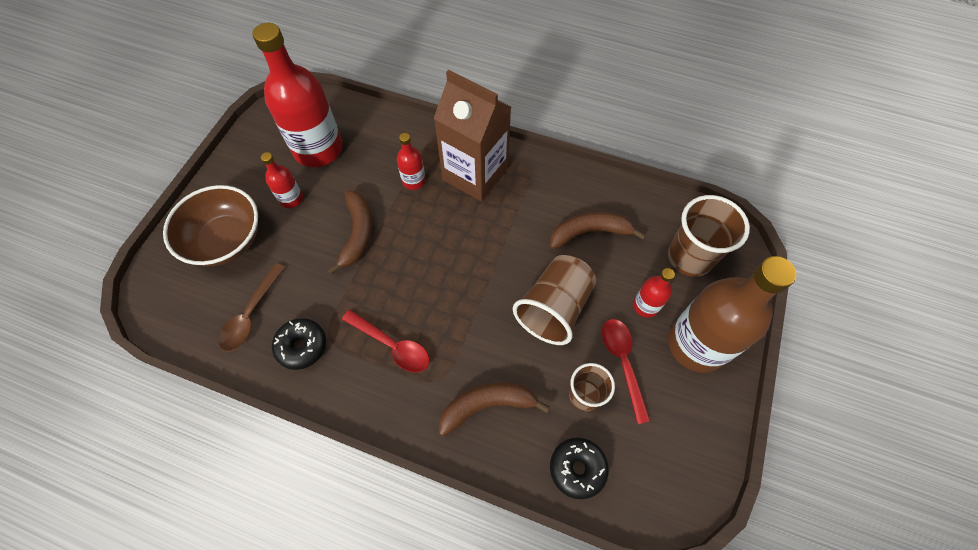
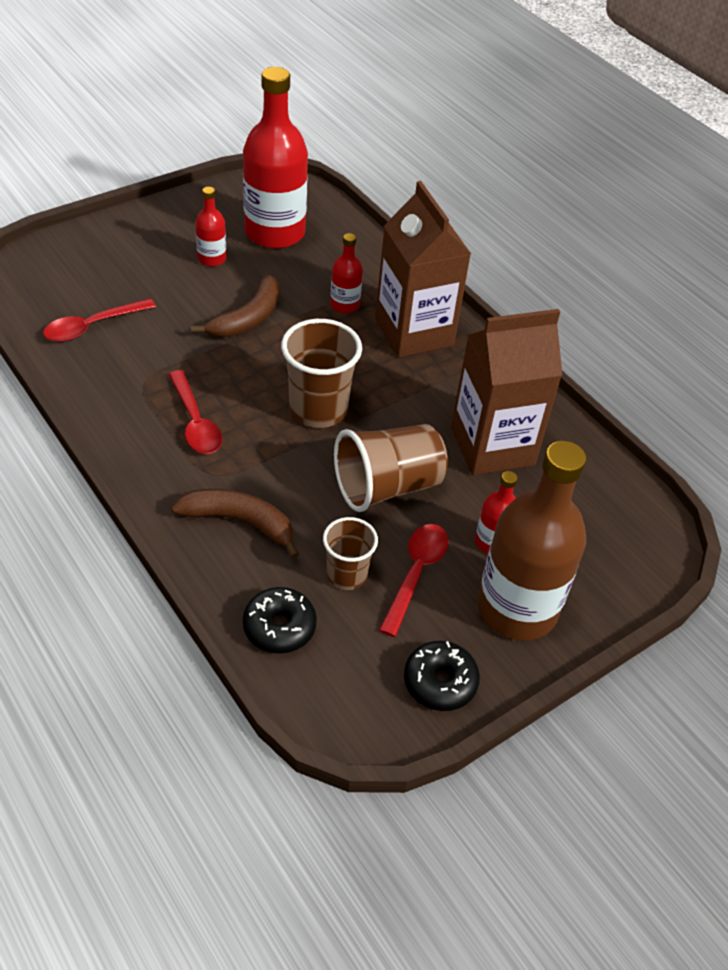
camera: 30 degrees right, 15 degrees down
(226, 240) = (123, 259): brown bowl -> none
(251, 314) = (92, 326): brown spoon -> red spoon
(302, 346) = (113, 375): black donut -> black donut (440, 682)
(590, 232) = (492, 446): brown banana -> brown carton
(689, 257) = (588, 531): brown cup -> brown cup (318, 409)

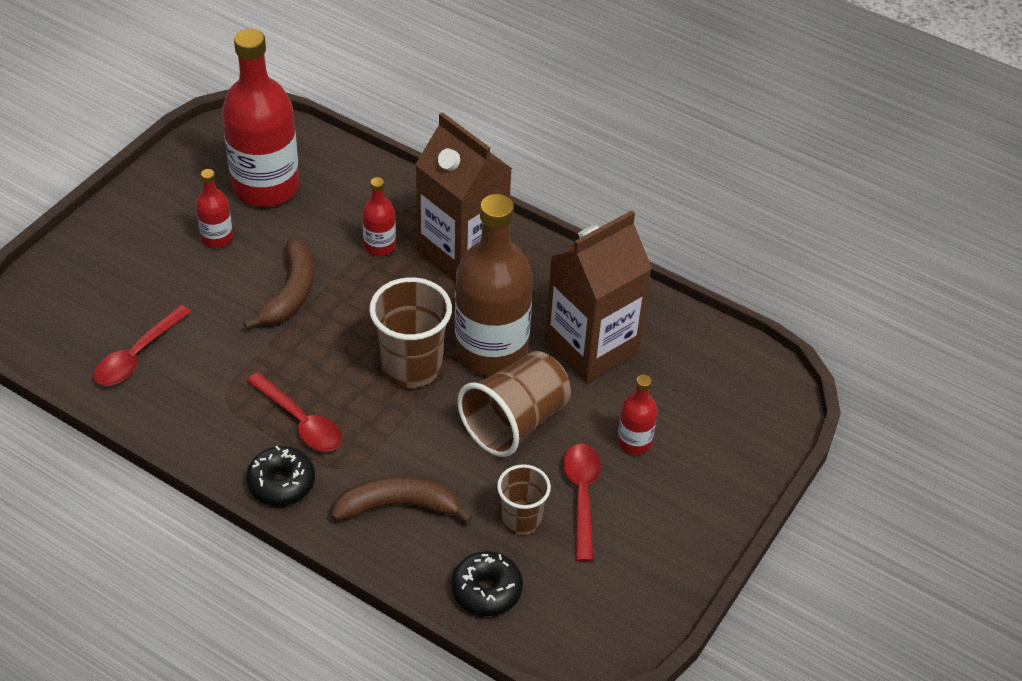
camera: 20 degrees left, 0 degrees up
(440, 682) = (649, 586): black donut -> black donut (281, 483)
(517, 608) = (684, 496): brown bottle -> brown bottle (491, 351)

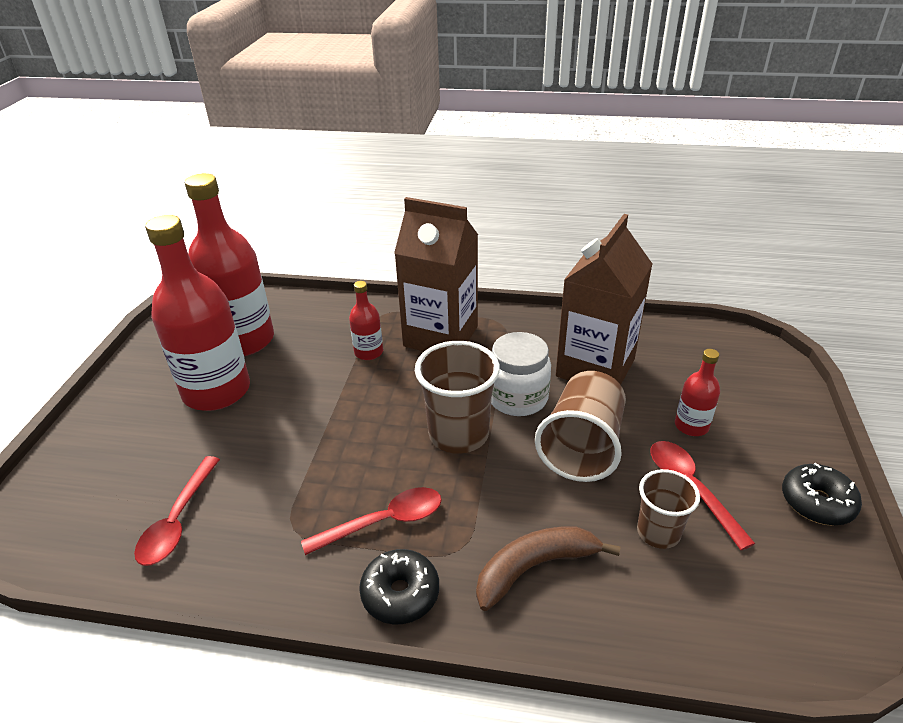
camera: 20 degrees left, 10 degrees down
(217, 238) = (216, 391): red bottle -> red bottle, size x2.18
(291, 293) = (310, 412): brown banana -> none
(300, 421) = (384, 522): red spoon -> red spoon turned 45 degrees counterclockwise
(486, 590) = (685, 620): black donut -> black donut (817, 502)
(491, 351) = (517, 398): brown bottle -> white jar

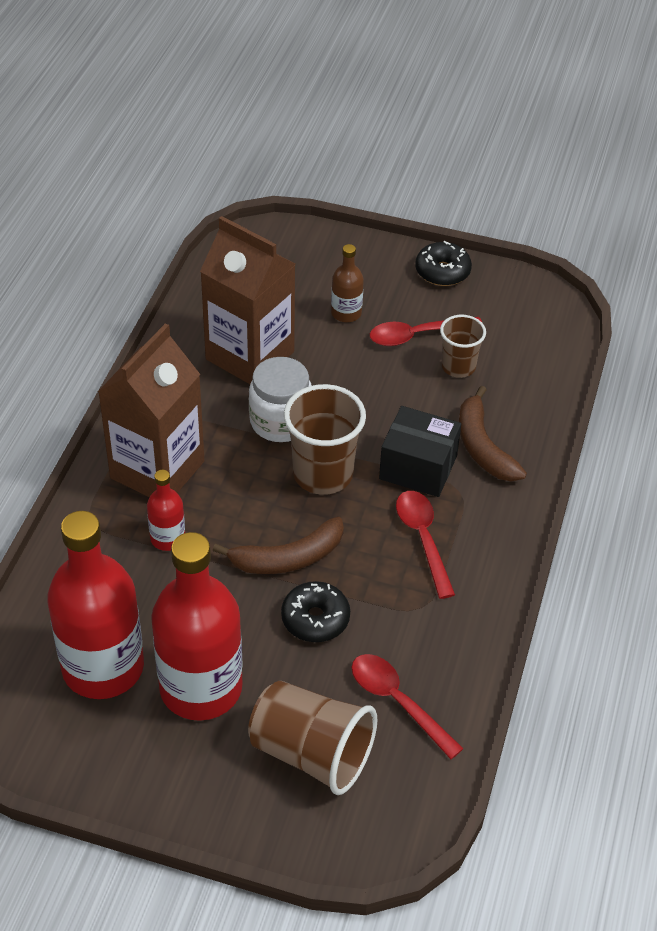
camera: 85 degrees left, 10 degrees up
(178, 520) = (397, 702): red spoon -> red spoon turned 150 degrees counterclockwise
(352, 423) = (288, 558): none -> brown banana
(400, 594) = (498, 533): black donut -> black donut (315, 619)
(485, 508) = (418, 467): none -> black box
(582, 447) = (357, 390): brown cup -> brown cup (312, 753)
(691, 426) = (346, 313): red bottle -> brown bottle

